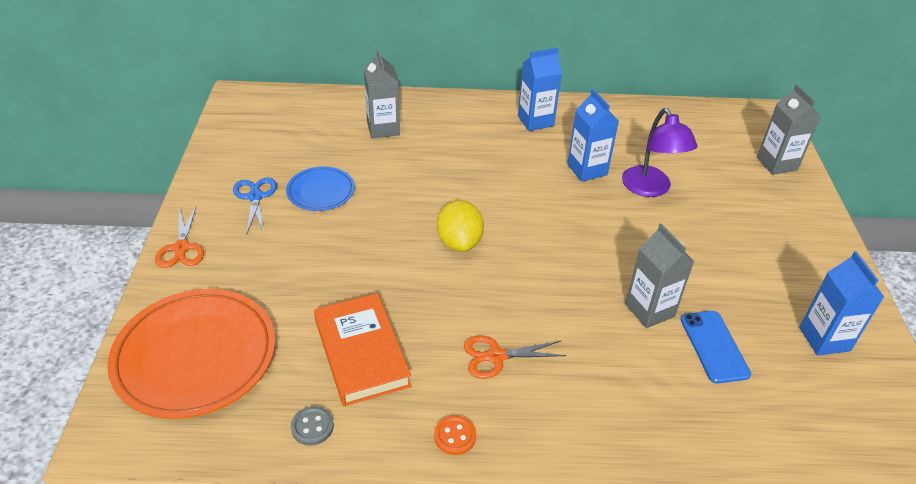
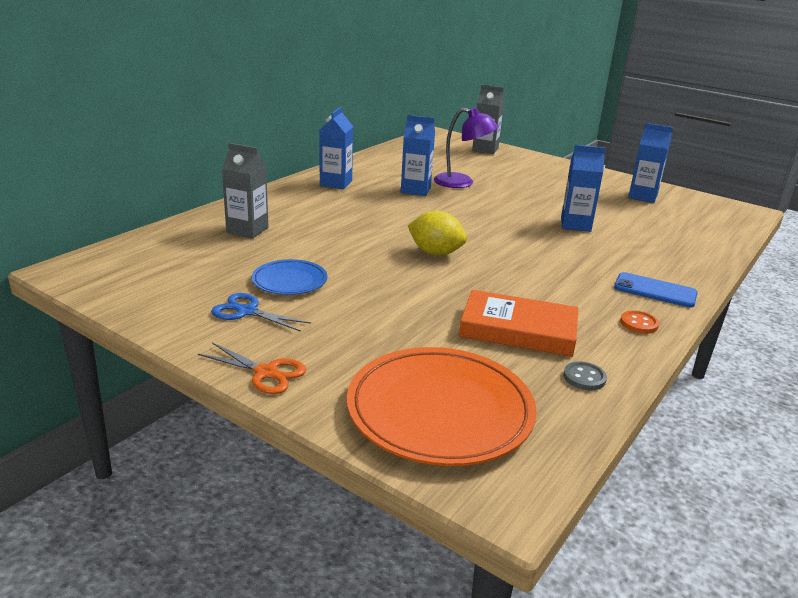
camera: 55 degrees left, 15 degrees down
(496, 356) = (572, 283): orange scissors -> none
(649, 310) = (575, 225): grey carton -> blue carton
(714, 346) = (624, 221): blue phone -> blue phone (655, 290)

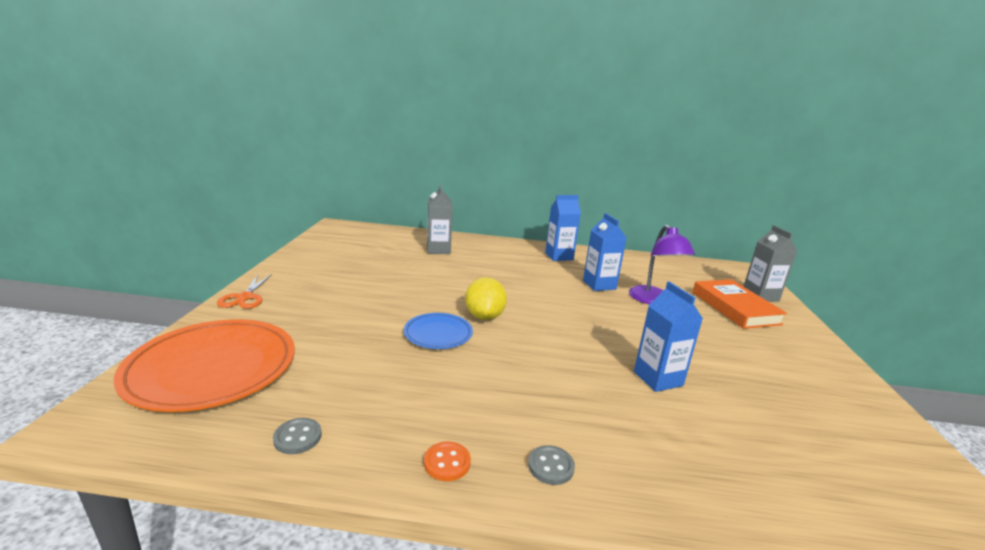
camera: 60 degrees right, 5 degrees down
(247, 311) = (322, 275): blue scissors -> none
(289, 281) = (376, 277): blue plate -> blue plate (438, 334)
(518, 329) = (372, 382): orange book -> orange book (735, 308)
(642, 196) = (840, 419): blue carton -> none
(655, 290) = (550, 466): blue phone -> grey button

